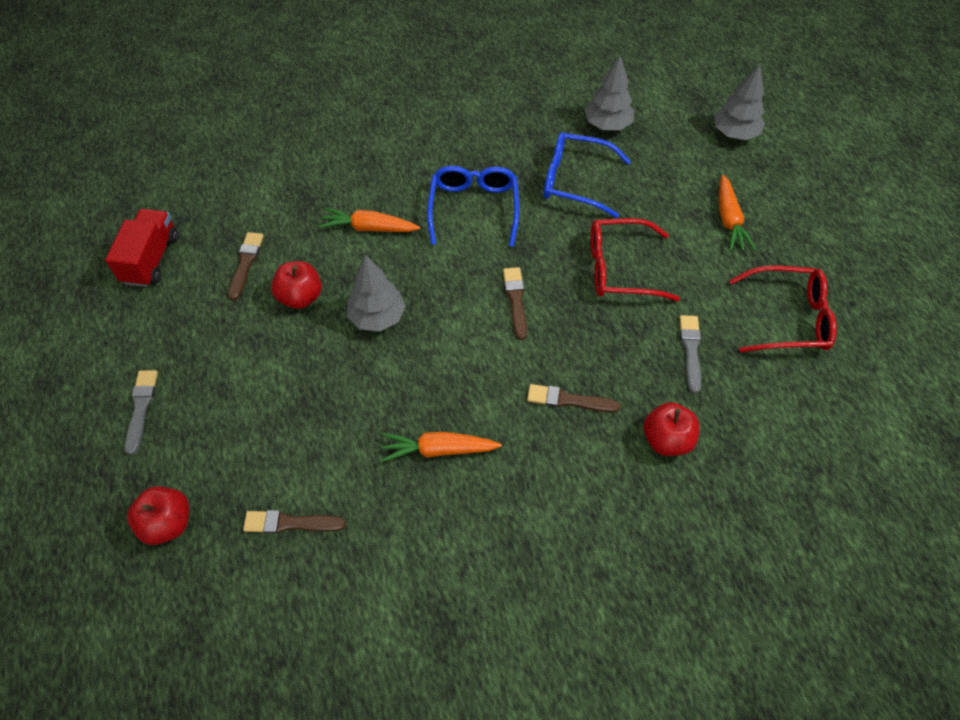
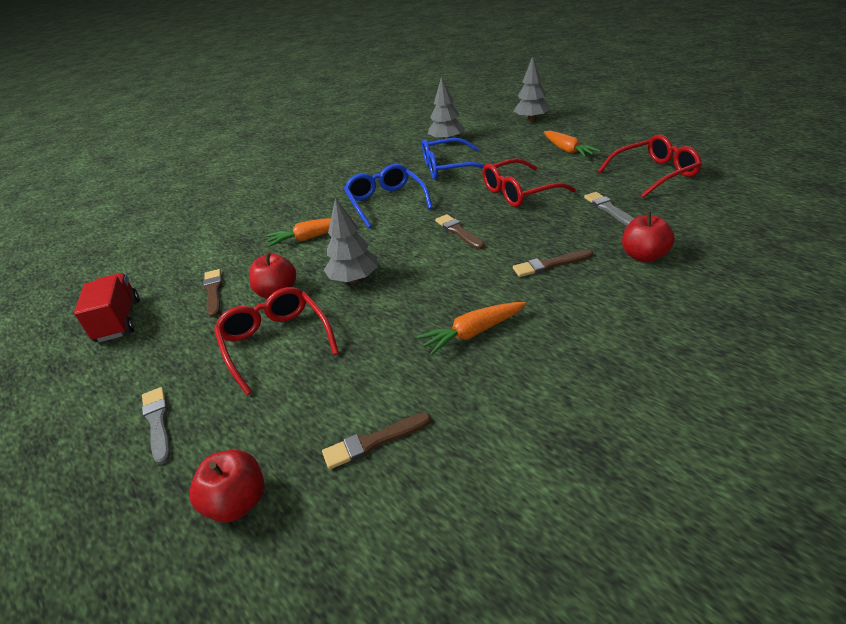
camera: 20 degrees left, 20 degrees down
(269, 365) = (276, 342): none -> red glasses

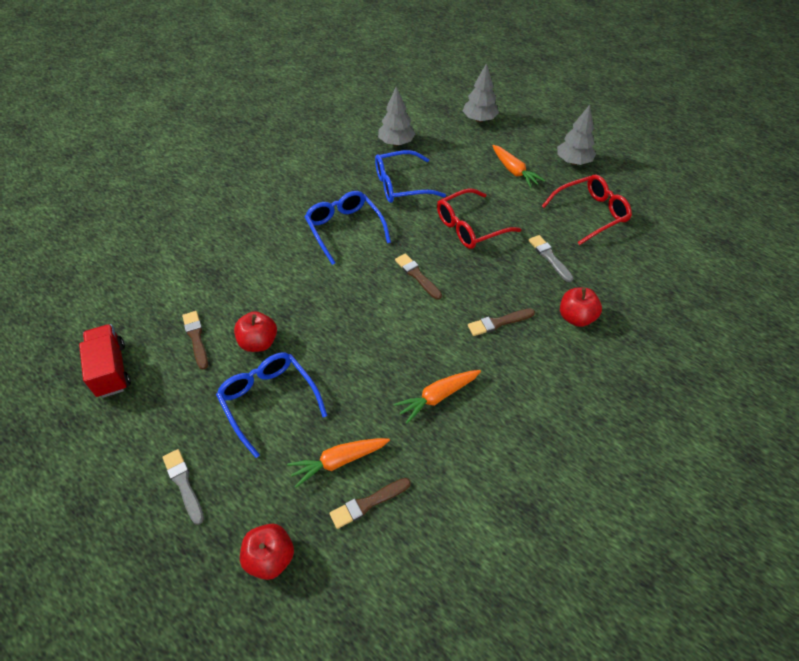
camera: 10 degrees left, 15 degrees up
(276, 342) = (269, 401): red glasses -> blue glasses
(310, 238) = (277, 273): orange carrot -> orange carrot (338, 461)
(354, 279) = (328, 330): grey tree -> grey tree (573, 161)

